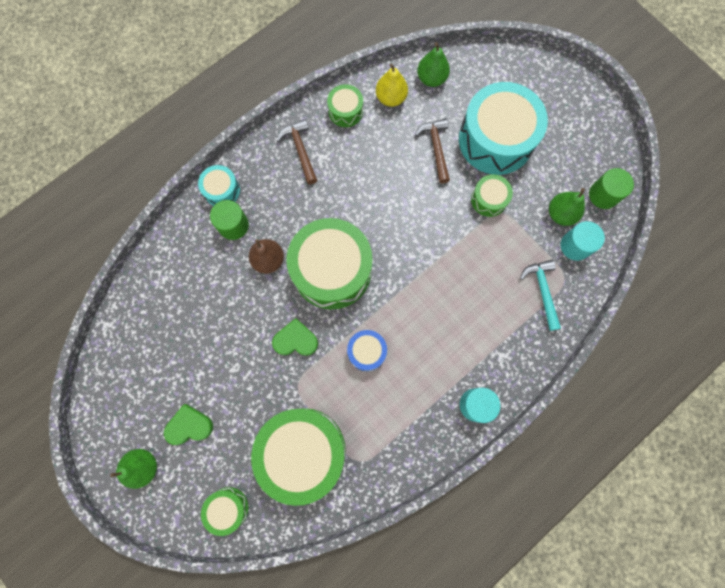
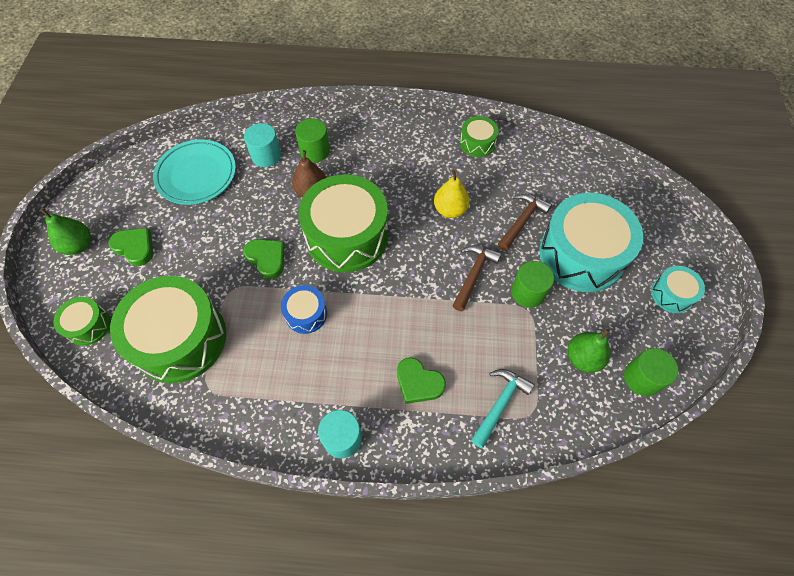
camera: 45 degrees right, 15 degrees down
(165, 328) = (196, 175): none -> turquoise plate
(222, 190) = (333, 124): turquoise drum -> turquoise drum (672, 294)
(300, 150) = (415, 142): brown hammer -> brown hammer (473, 275)
(391, 98) = (522, 160): yellow pear -> yellow pear (450, 210)
(431, 79) = (570, 172): green pear -> none
(483, 325) = (418, 382): none -> green heart
(489, 199) = (528, 292): green drum -> green cylinder
(575, 246) = (570, 395): turquoise cylinder -> turquoise cylinder (266, 155)

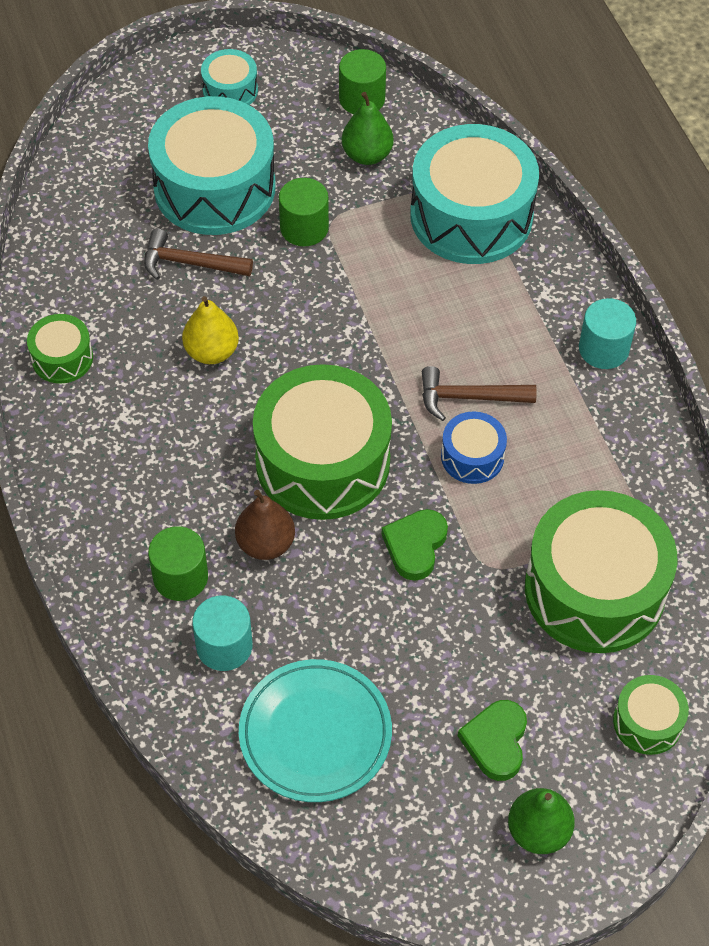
camera: 115 degrees left, 5 degrees down
(418, 382) = (492, 300): green heart -> none
(473, 275) = (308, 291): brown hammer -> brown hammer (469, 398)
(499, 404) = (471, 216): turquoise hammer -> turquoise drum

